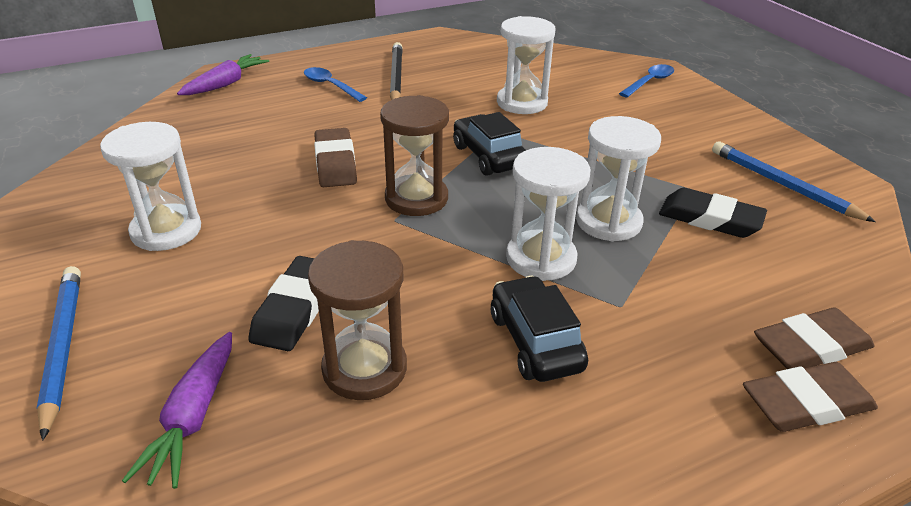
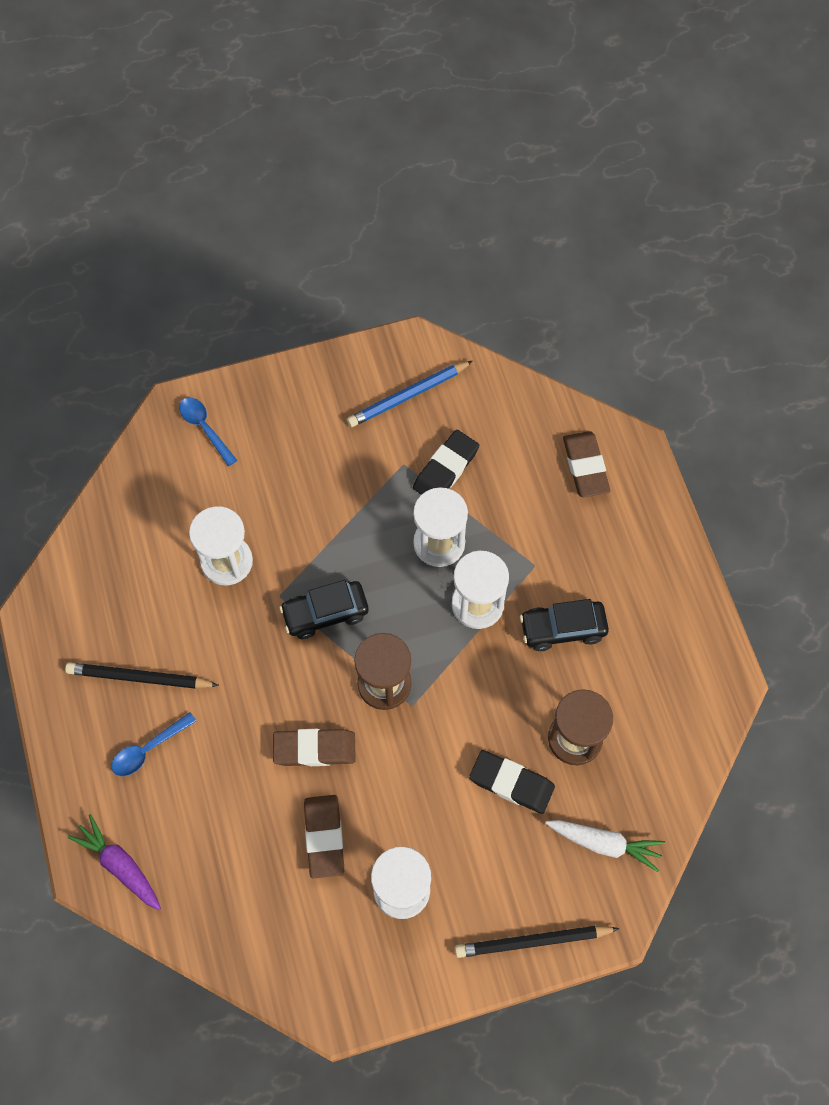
camera: 80 degrees left, 30 degrees up
(63, 346) = (532, 941): blue pencil -> black pencil
(193, 418) = (605, 844): purple carrot -> white carrot
(806, 403) = (629, 492): brown eraser -> brown eraser (324, 837)

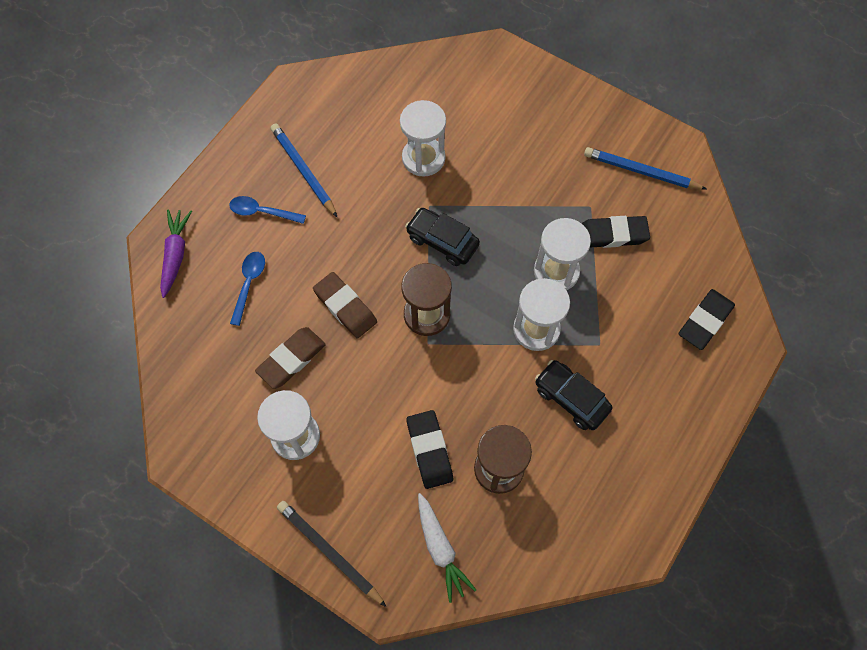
camera: 50 degrees right, 0 degrees up
(139, 677) = (303, 170): black pencil -> blue pencil
(205, 428) = (499, 76): blue spoon -> blue spoon (249, 284)
(585, 466) = (705, 321): brown eraser -> black eraser

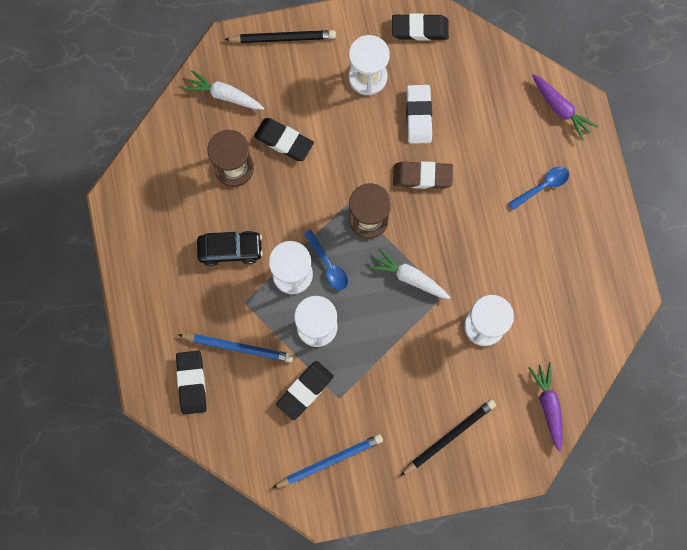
camera: 135 degrees right, 10 degrees up
(202, 435) = (419, 29): none -> black eraser
(249, 284) = (495, 134): blue spoon -> blue spoon (328, 265)
(291, 359) = (418, 115): brown eraser -> white eraser
(303, 170) = (550, 240): blue pencil -> blue pencil (238, 348)
(437, 71) = (548, 405): none -> purple carrot
(442, 241) = (409, 277): black car -> white carrot
(531, 112) = (449, 437): none -> black pencil

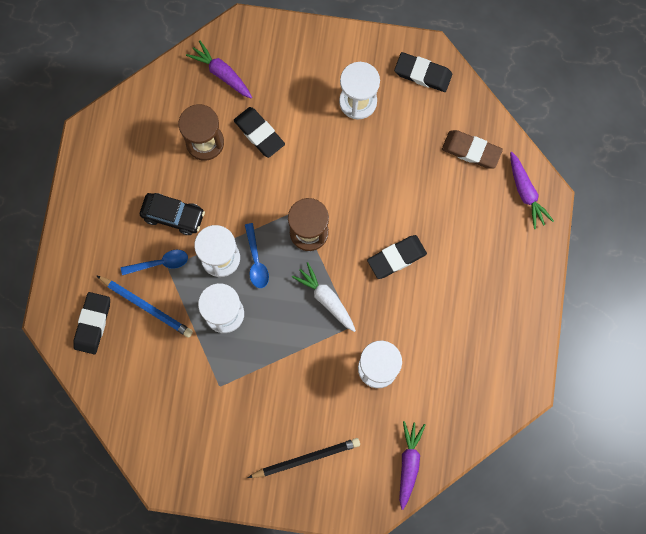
camera: 20 degrees right, 0 degrees up
(224, 95) = (221, 73): white carrot -> purple carrot
(283, 38) = (294, 40): black pencil -> none
(305, 390) = (191, 368): black eraser -> black eraser (396, 258)
(330, 461) = (189, 440): blue pencil -> none
(418, 115) = (391, 153): white eraser -> none
(422, 176) = (373, 210): brown eraser -> brown eraser (471, 151)
(542, 186) = (481, 259): blue spoon -> blue spoon (159, 263)

